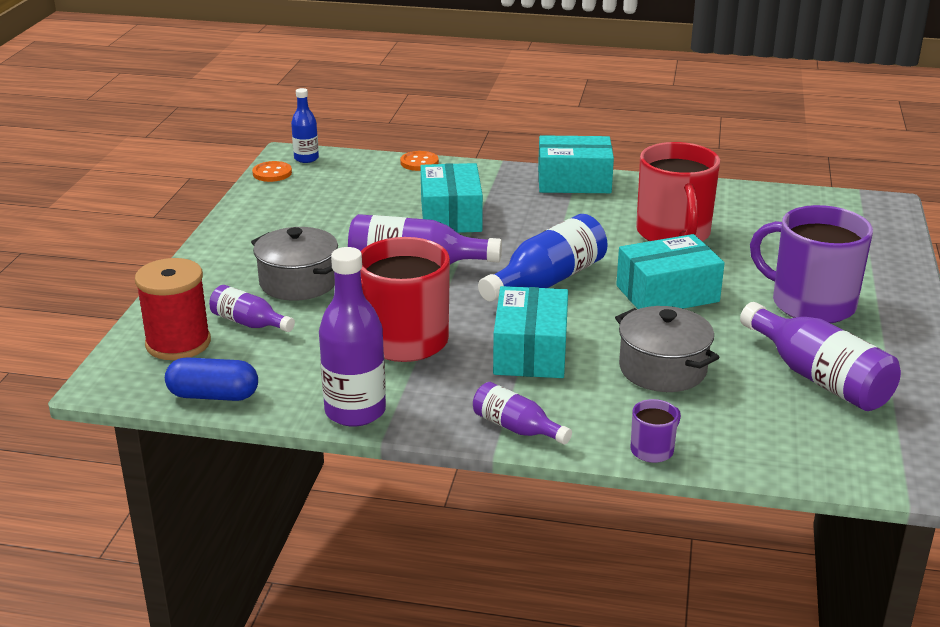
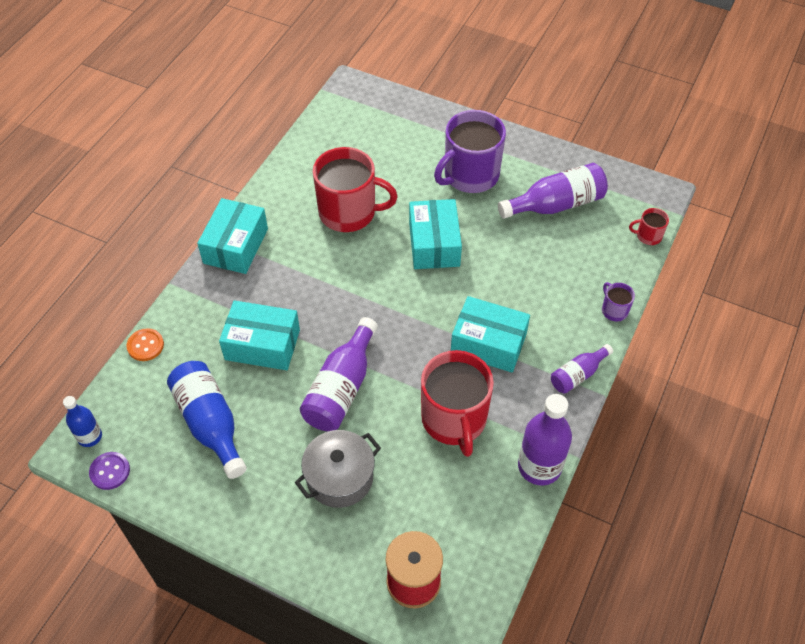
camera: 75 degrees left, 25 degrees up
(213, 395) = (498, 560): blue capsule -> none
(249, 323) = (396, 523): purple bottle -> none
(272, 173) = (110, 471): orange button -> purple button
(547, 280) = (393, 307): blue bottle -> blue bottle (210, 423)
(662, 369) = (528, 277): grey pot -> none
(830, 471) = (648, 236): none -> red mug

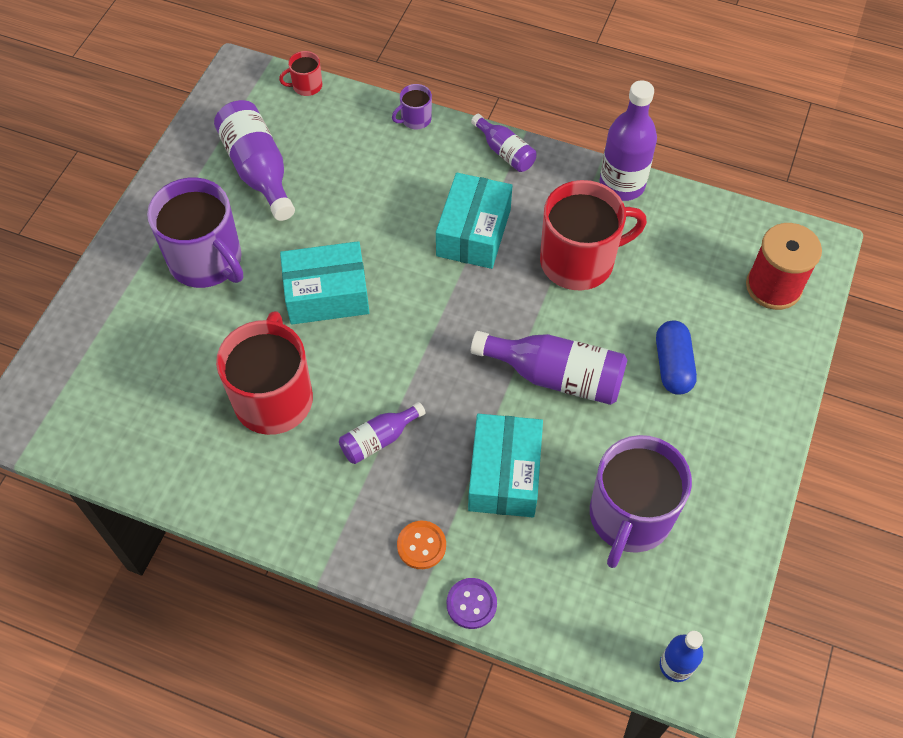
camera: 95 degrees left, 5 degrees up
(110, 471) = (719, 626): purple button -> purple button (471, 604)
(145, 345) = (524, 626): orange button -> orange button (421, 545)
(210, 423) = (629, 517): blue bottle -> purple mug
(236, 246) = (340, 537): turquoise box -> none
(305, 270) = (379, 439): none -> purple bottle
(339, 477) = (673, 365): grey pot -> blue capsule
(648, 236) = (306, 86): red mug -> red mug turned 75 degrees clockwise

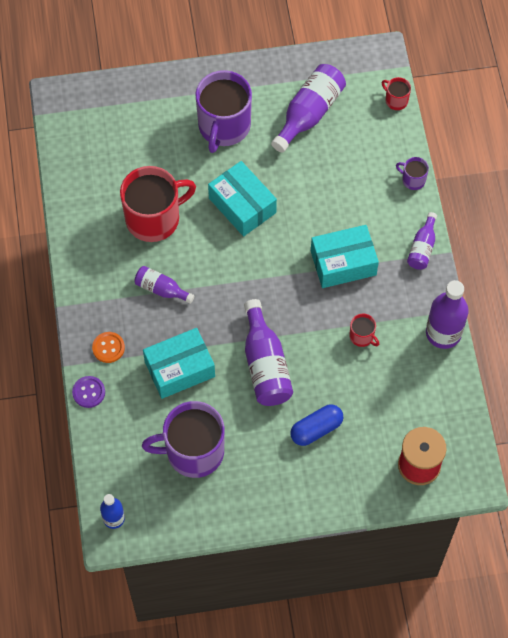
camera: 60 degrees right, 5 degrees up
(579, 261) = (362, 336): red mug -> red mug, size x0.44

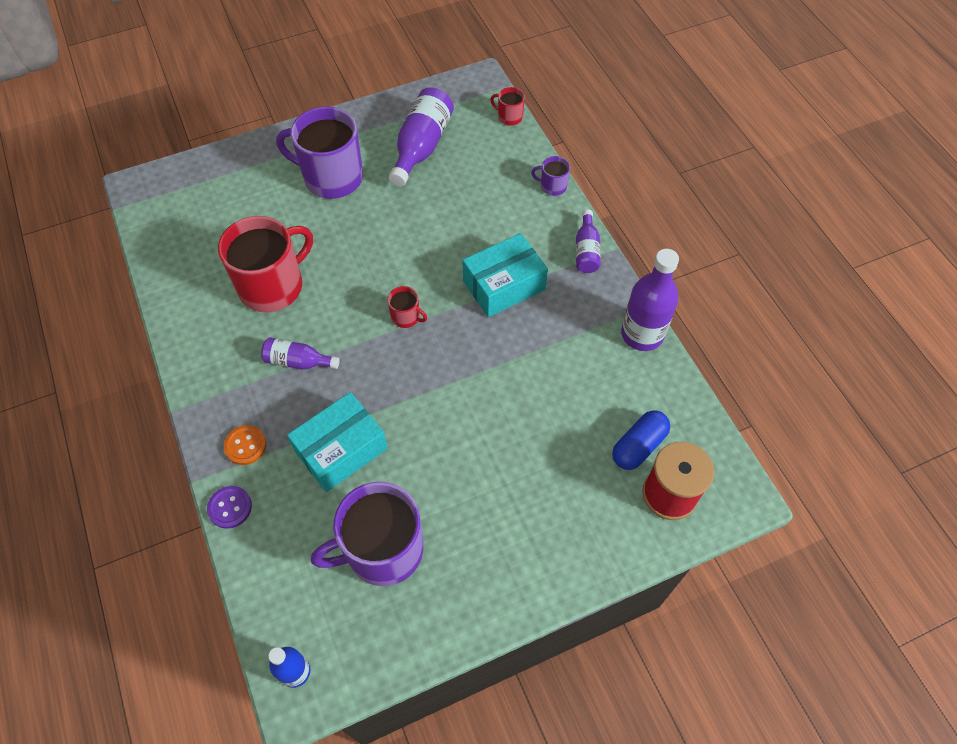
camera: 15 degrees left, 5 degrees down
(223, 126) = (331, 177): purple mug -> purple mug turned 105 degrees clockwise
(242, 205) = (372, 251): turquoise box -> none
(265, 364) = (446, 419): purple bottle -> none
(316, 429) = (530, 482): blue capsule -> blue capsule (638, 446)
(362, 336) = (551, 359): red mug -> red mug (406, 317)

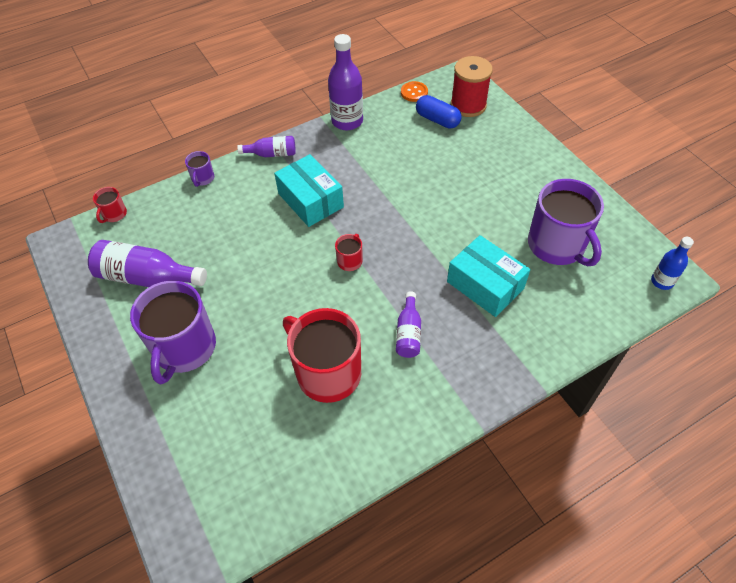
camera: 95 degrees left, 5 degrees down
(230, 507) = (558, 353): purple button -> none
(245, 446) = (500, 355): orange button -> orange button (414, 92)

